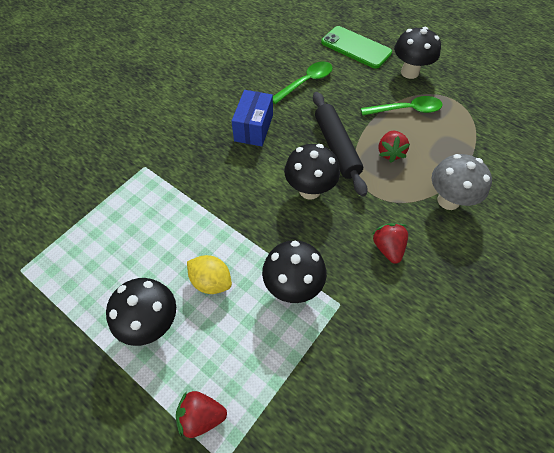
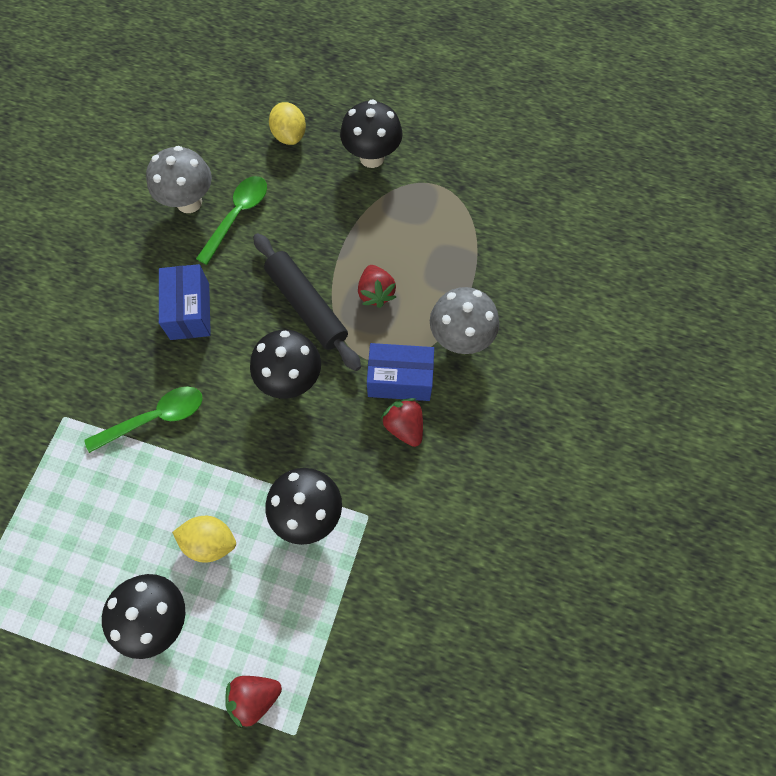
camera: 20 degrees left, 10 degrees up
(276, 67) = (189, 202): none -> grey mushroom
(356, 47) = (289, 135): green phone -> yellow lemon
(393, 214) = (400, 379): none -> blue box
(406, 110) = (381, 220): green spoon -> green spoon (155, 418)

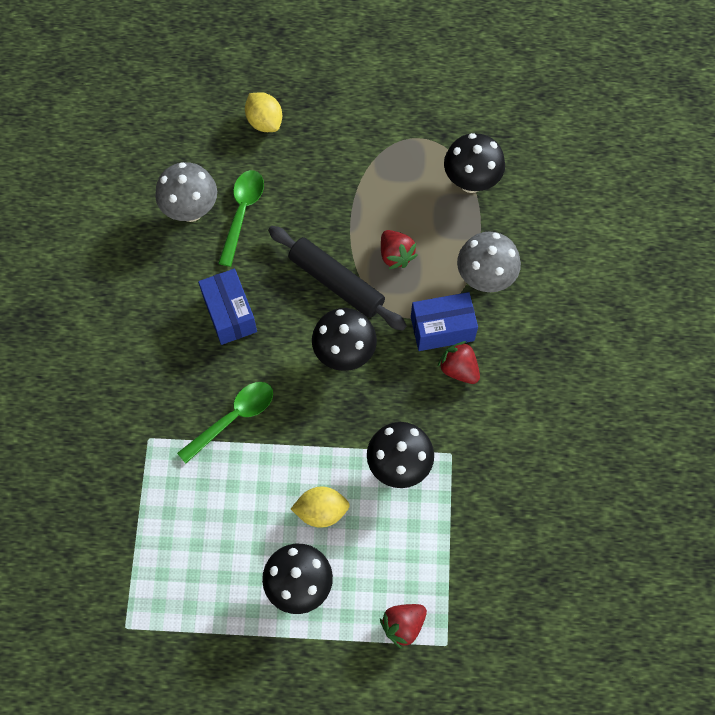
camera: 15 degrees left, 0 degrees up
(372, 157) = (350, 125): black mushroom -> black mushroom (471, 181)

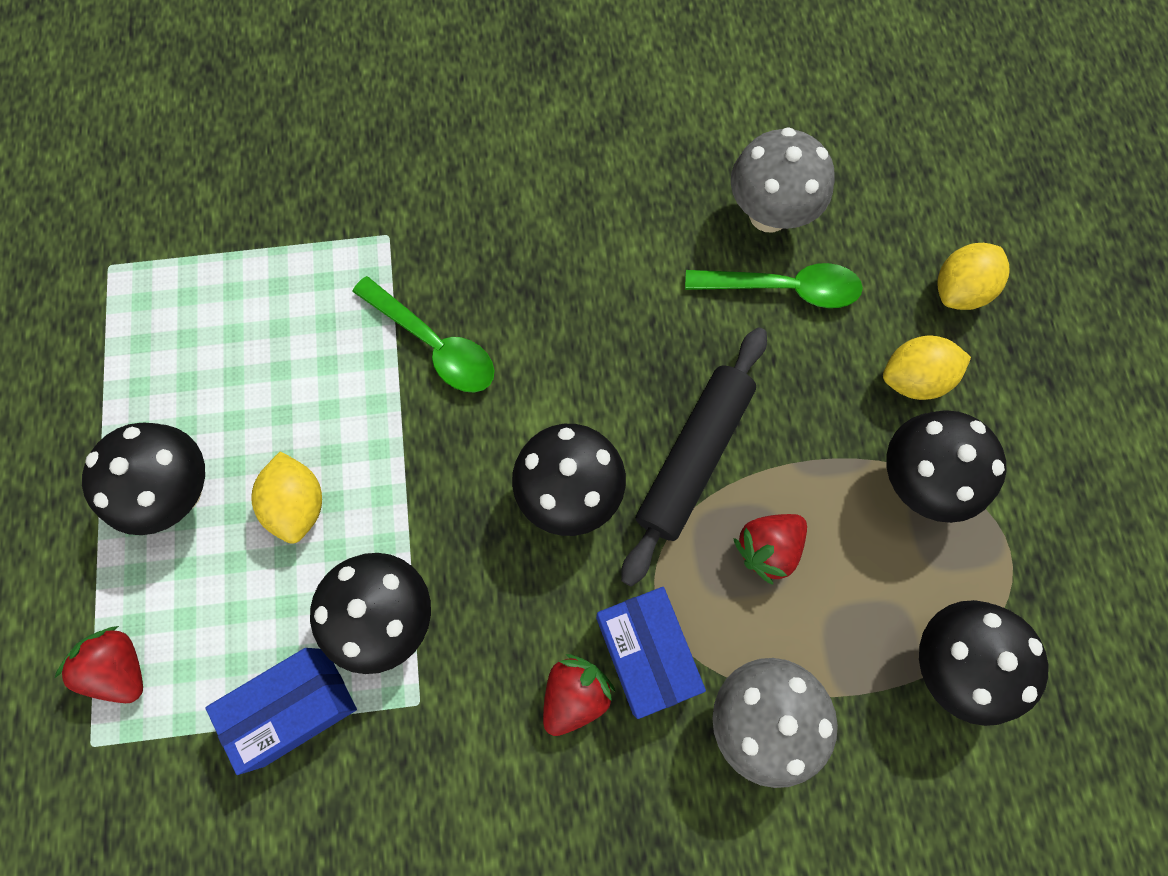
camera: 80 degrees right, 5 degrees up
(229, 314) = (605, 305): blue box -> blue box (295, 706)
(313, 158) = (914, 378): none -> yellow lemon
(372, 172) = (917, 480): none -> black mushroom

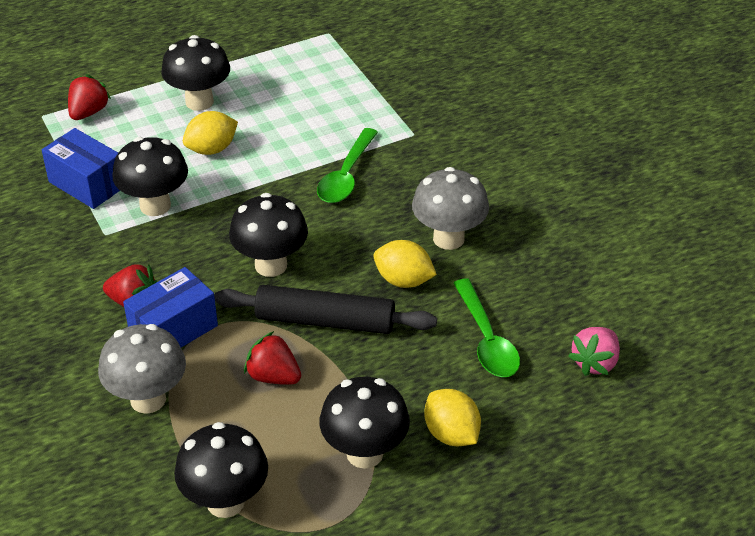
camera: 70 degrees right, 30 degrees down
(768, 214) = (546, 317): grey mushroom -> grey mushroom (448, 238)
(853, 194) = (595, 363): none -> pink strawberry
(959, 289) = (548, 448): yellow lemon -> yellow lemon (403, 280)

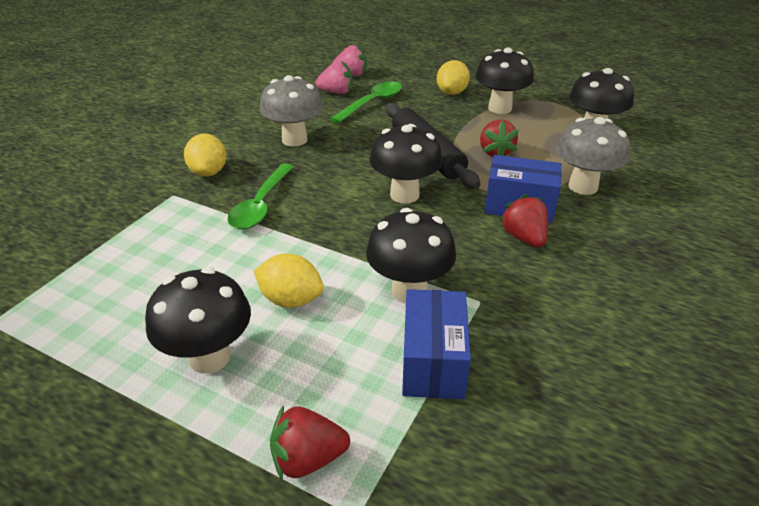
camera: 125 degrees left, 5 degrees down
(346, 175) = (261, 205): green spoon -> green spoon turned 120 degrees clockwise
(403, 280) = (355, 141): yellow lemon -> yellow lemon (209, 172)
(546, 322) = (336, 92): none -> pink strawberry

